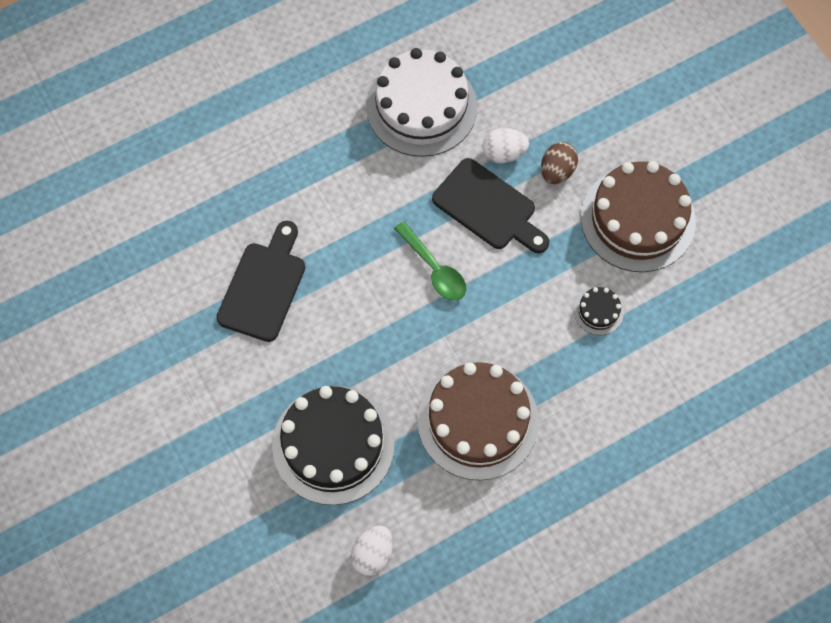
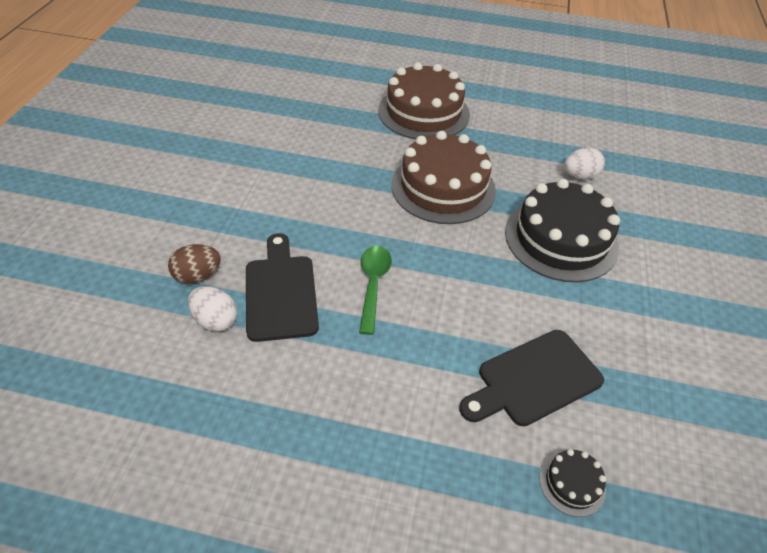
camera: 140 degrees left, 20 degrees down
(421, 107) = (225, 421): white cake -> none
(598, 311) = (294, 183): black cake -> black cake (572, 483)
(637, 219) = (194, 207): brown cake -> brown cake (423, 112)

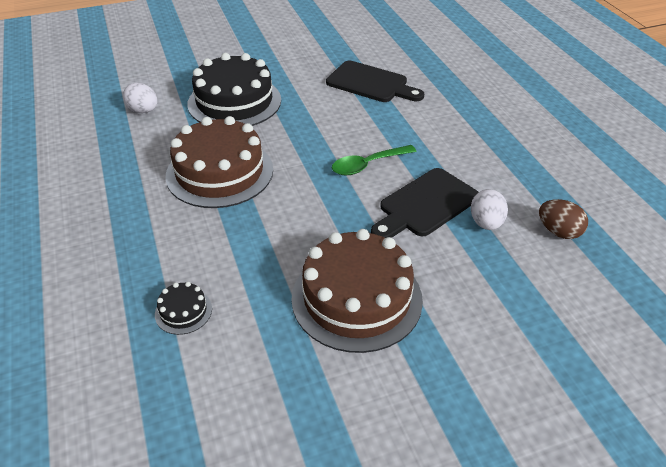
camera: 120 degrees left, 5 degrees down
(198, 276) = (464, 259): brown egg -> brown egg (558, 232)
(423, 112) = (94, 229): brown cake -> brown cake (356, 298)
(572, 483) = (418, 60): black cake -> black cake (183, 311)

